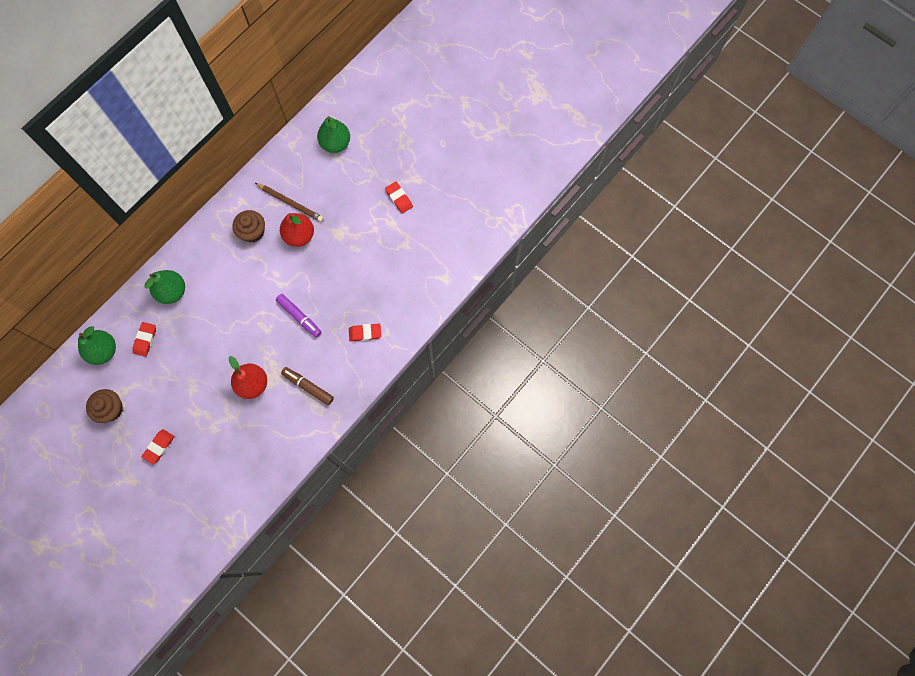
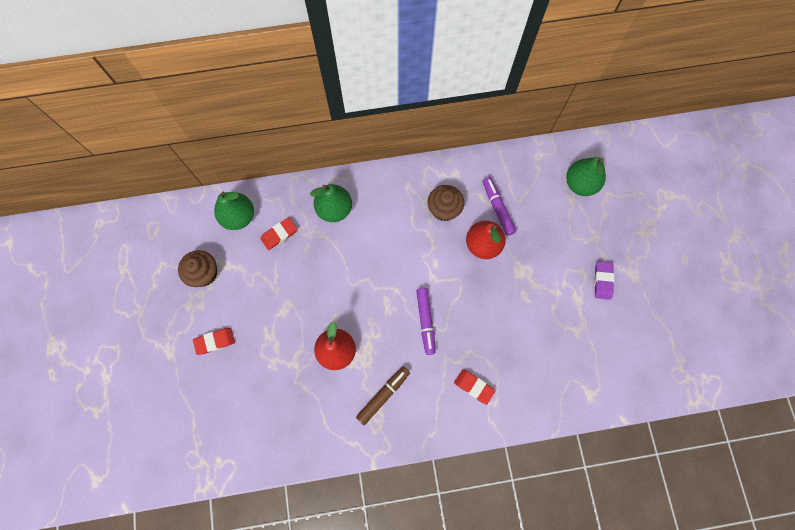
camera: 40 degrees right, 0 degrees up
(290, 203) = (497, 208): brown pencil -> purple marker
(308, 387) = (383, 395): brown marker -> brown marker turned 60 degrees clockwise
(399, 198) = (602, 281): red eraser -> purple eraser

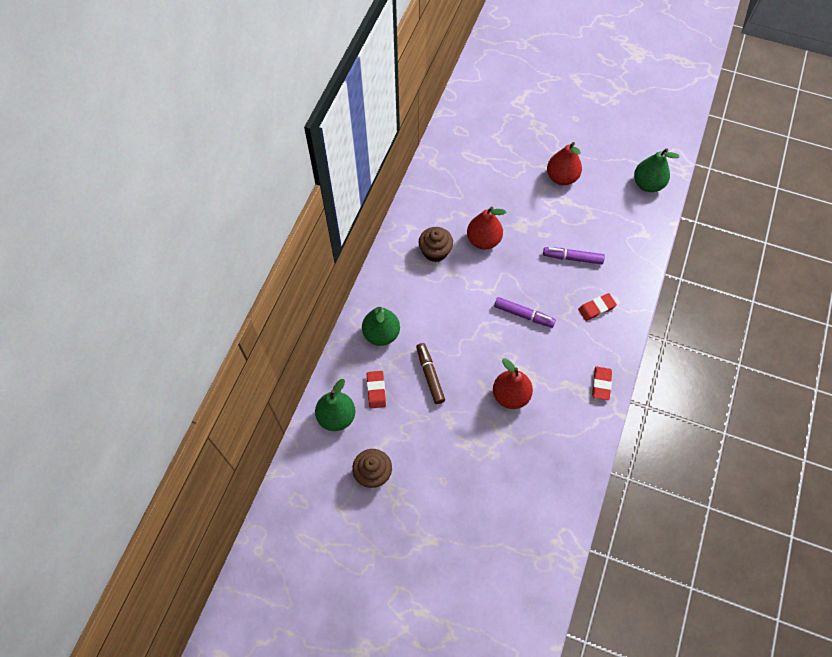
camera: 60 degrees left, 10 degrees down
(215, 341) = (444, 494): red eraser -> red eraser (601, 384)
(383, 395) = (568, 378): brown marker -> brown marker (430, 375)
(497, 208) = (459, 214): purple marker -> purple marker (572, 258)
(580, 184) = (475, 148): green pear -> green pear (647, 184)
(602, 281) = (561, 177): purple eraser -> red pear

